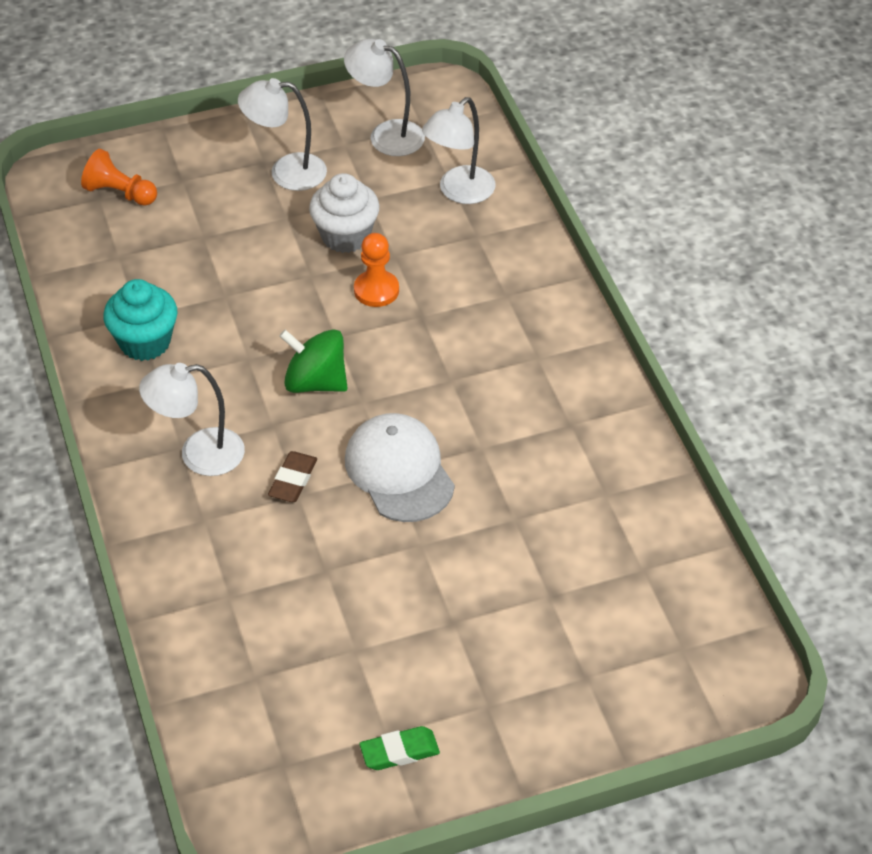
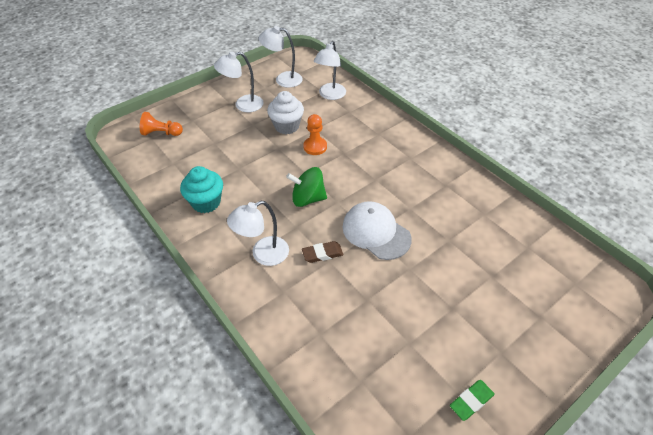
camera: 20 degrees left, 0 degrees up
(293, 480) = (322, 254): brown eraser -> brown eraser turned 75 degrees clockwise

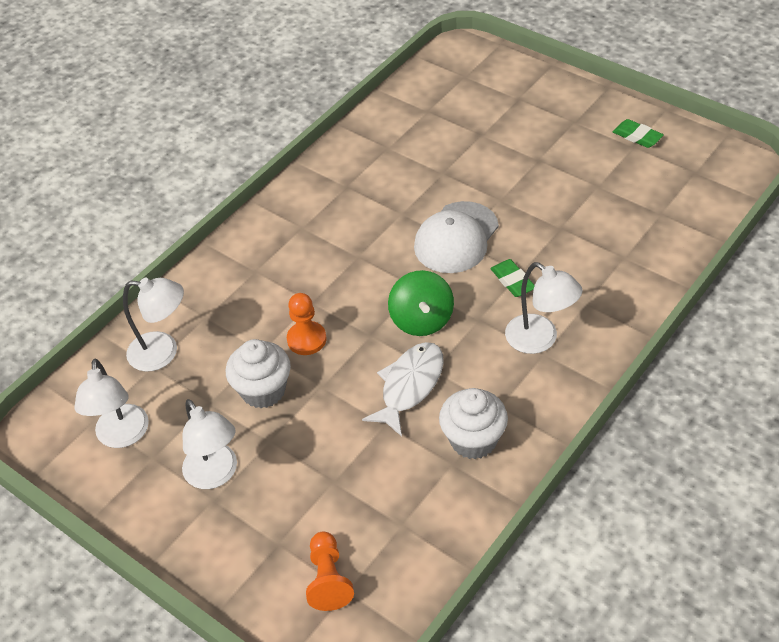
camera: 100 degrees left, 0 degrees up
(206, 202) = (473, 440): turquoise cupcake -> white cupcake
(259, 183) = (410, 386): none -> white fish
(322, 254) = (512, 281): brown eraser -> green eraser

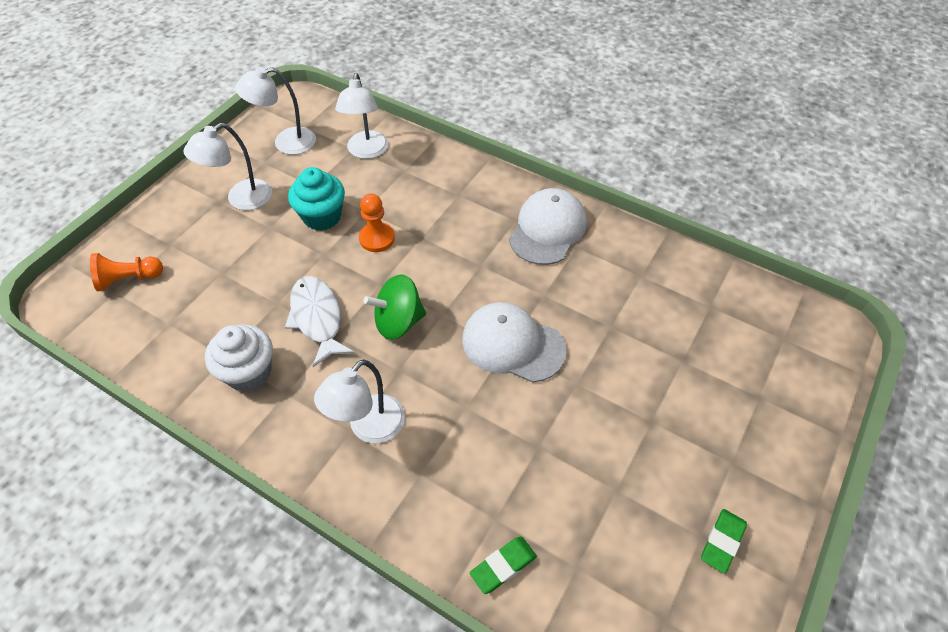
camera: 80 degrees right, 5 degrees up
(263, 390) = (322, 217): white cupcake -> turquoise cupcake
(320, 205) = (547, 229): none -> white cap
(410, 386) = (317, 318): white fish -> white fish turned 135 degrees counterclockwise
(512, 281) = (452, 399): green eraser -> green eraser (503, 566)

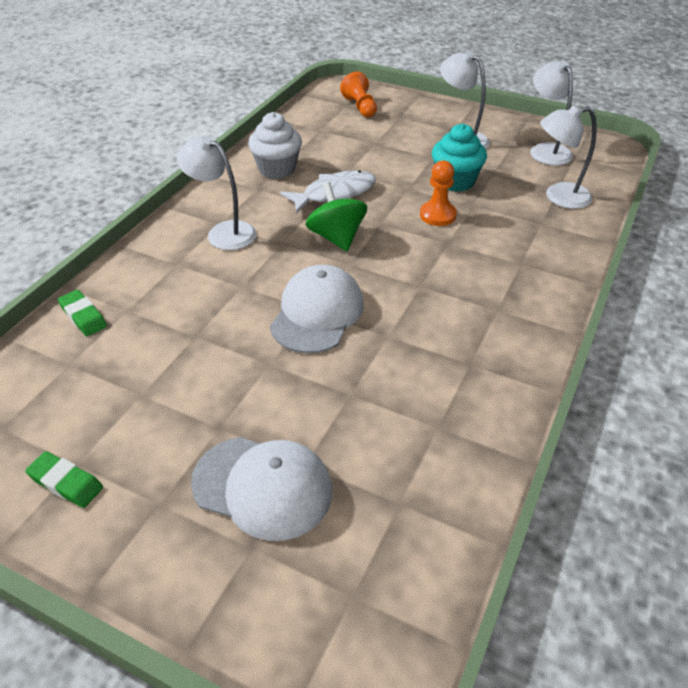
camera: 85 degrees right, 10 degrees down
(547, 229) = (492, 336): white cap -> white cap (263, 487)

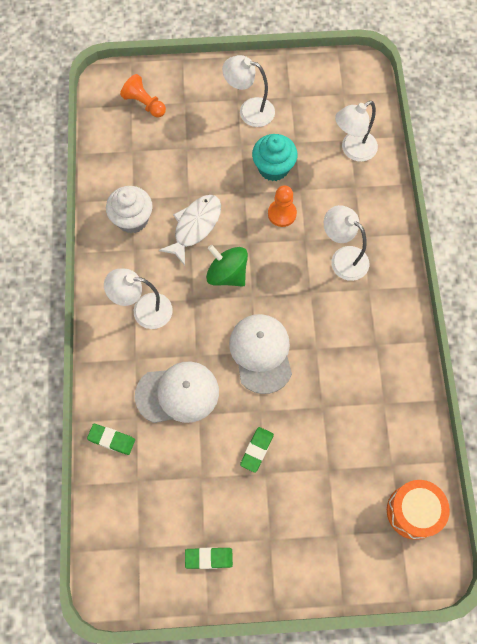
camera: 30 degrees left, 25 degrees up
(231, 399) = (256, 450): none -> green eraser
(263, 487) = (316, 497): white cap -> white cap (177, 393)
(391, 580) = (413, 511): none -> orange drum
(546, 150) = (318, 95): white lamp -> white lamp (343, 258)

